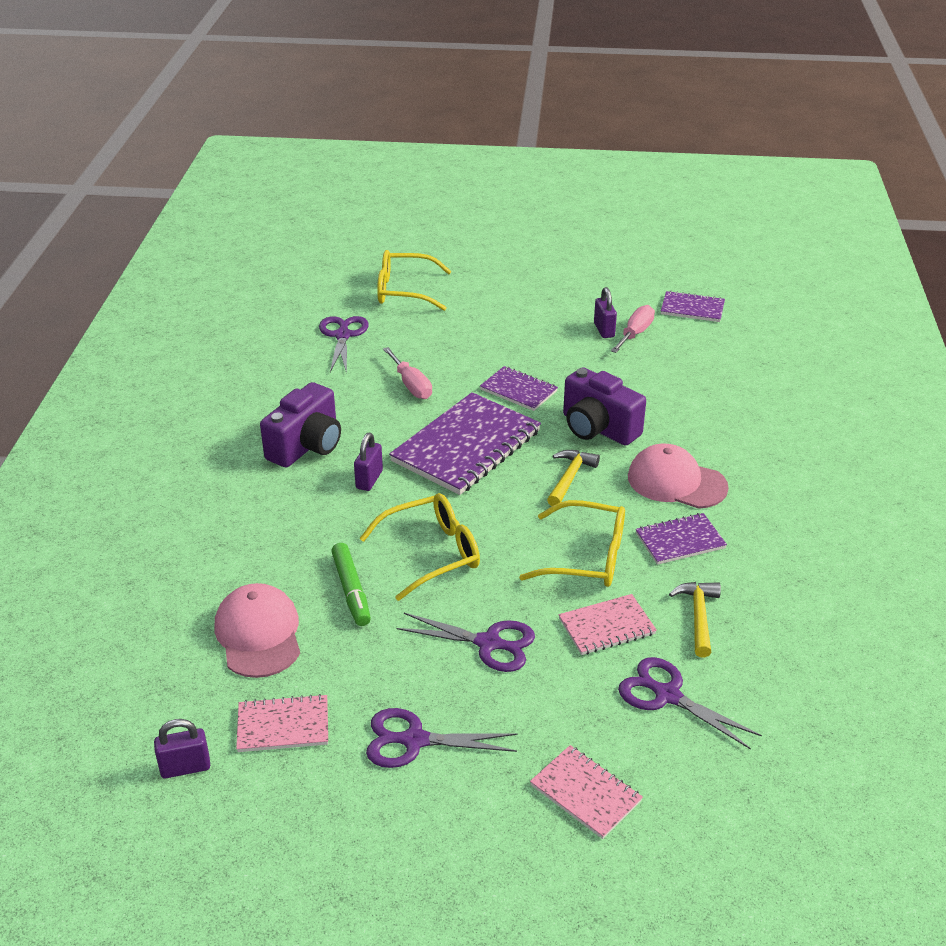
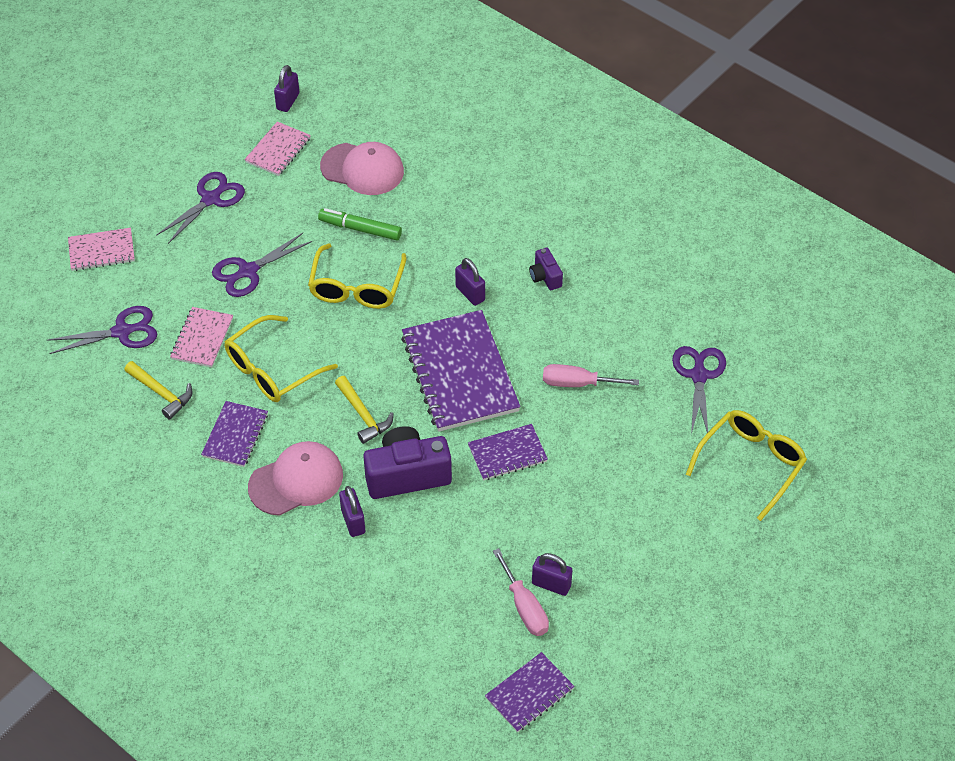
camera: 125 degrees right, 15 degrees up
(307, 446) = (545, 277): purple camera -> purple camera, size x0.50
(343, 335) = (699, 376): purple scissors -> purple scissors turned 120 degrees counterclockwise
(672, 435) = (353, 521): none -> purple padlock

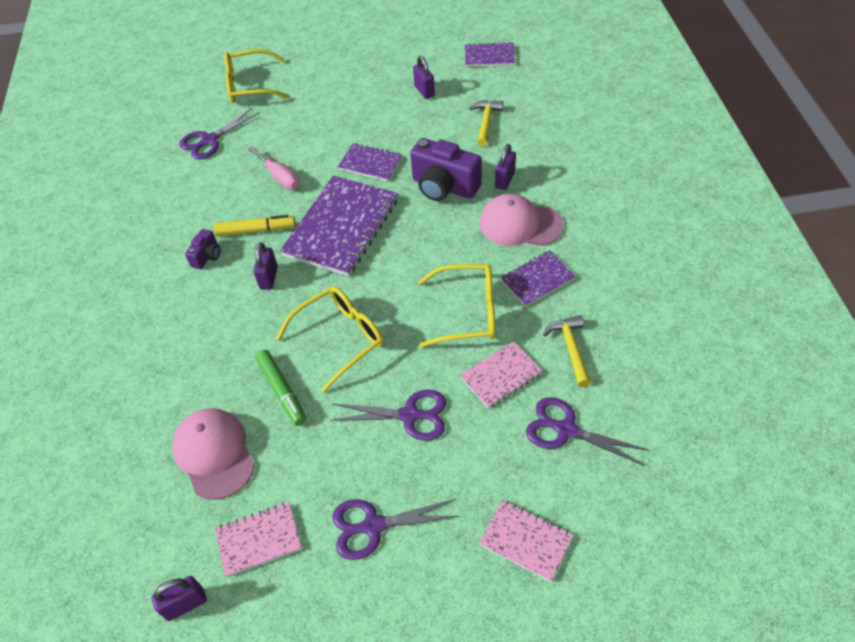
camera: 135 degrees left, 0 degrees up
(363, 415) = (434, 239): yellow hammer -> yellow hammer (486, 122)
(524, 607) = (450, 89): pink screwdriver -> none
(533, 323) = (256, 230): none -> yellow marker

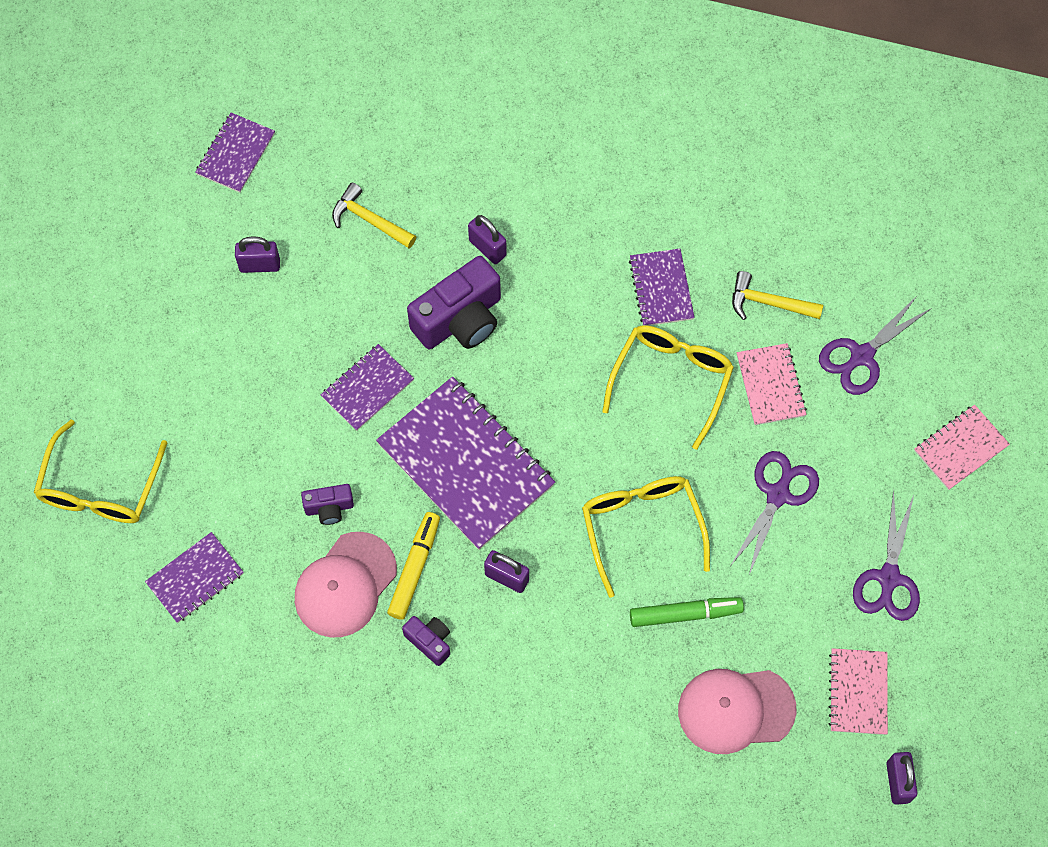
camera: 70 degrees left, 15 degrees up
(209, 140) = (195, 578): purple scissors -> purple notebook
(280, 177) = (329, 508): pink screwdriver -> purple camera
(520, 224) = (569, 266): pink cap -> pink cap (345, 585)

